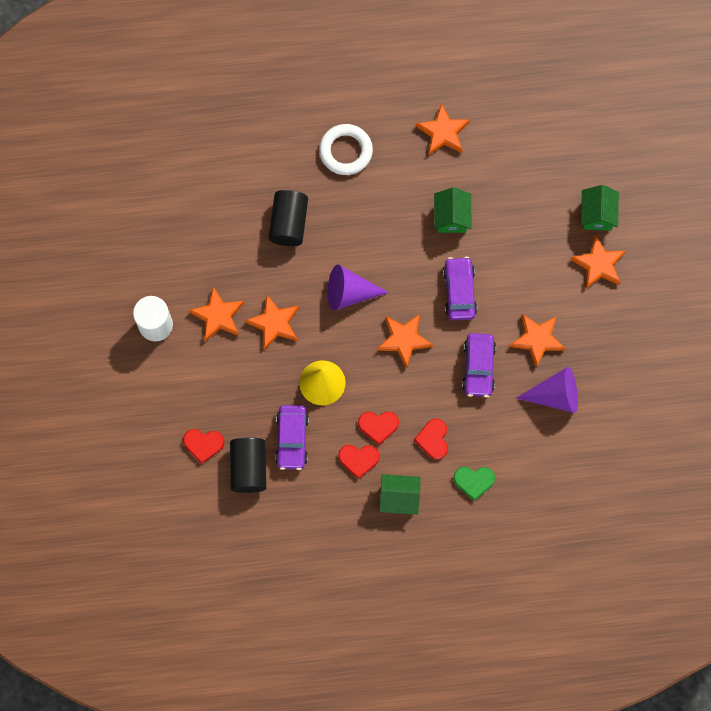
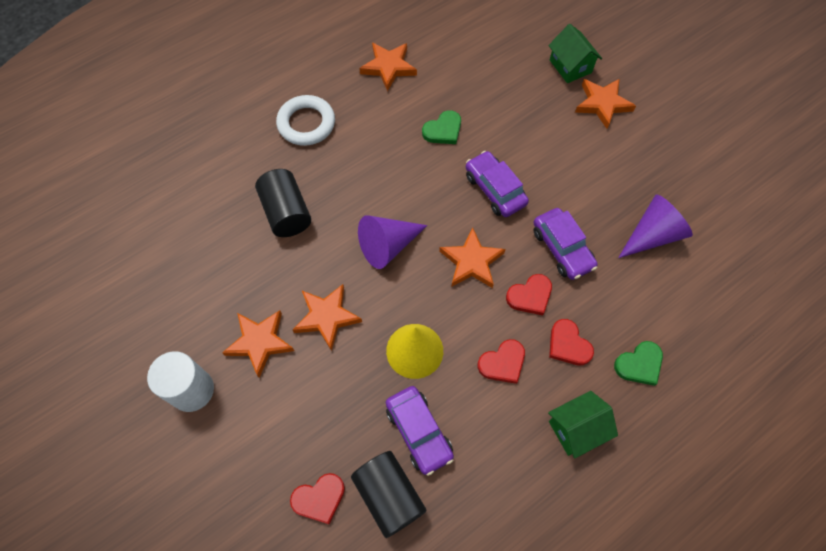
camera: 30 degrees left, 10 degrees down
(358, 459) = (505, 412): red heart -> red heart (530, 296)
(451, 217) = (443, 130): green house -> green heart
(537, 339) = (597, 194): orange star -> none

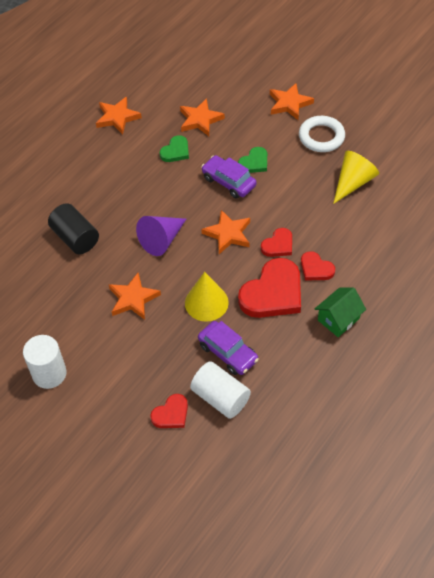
camera: 15 degrees left, 10 degrees down
(260, 342) = (88, 329): orange star -> orange star (200, 120)
(306, 123) = (67, 173): white ring -> white ring (321, 137)
(389, 495) = (220, 397): black cylinder -> white cylinder
(502, 363) = (273, 293): red heart -> red heart, size x1.91
(562, 248) = (291, 208): purple car -> none
(570, 66) = (257, 83): green house -> none
(639, 364) = (369, 267): green heart -> green heart (254, 162)
(652, 235) = (353, 182): purple cone -> yellow cone

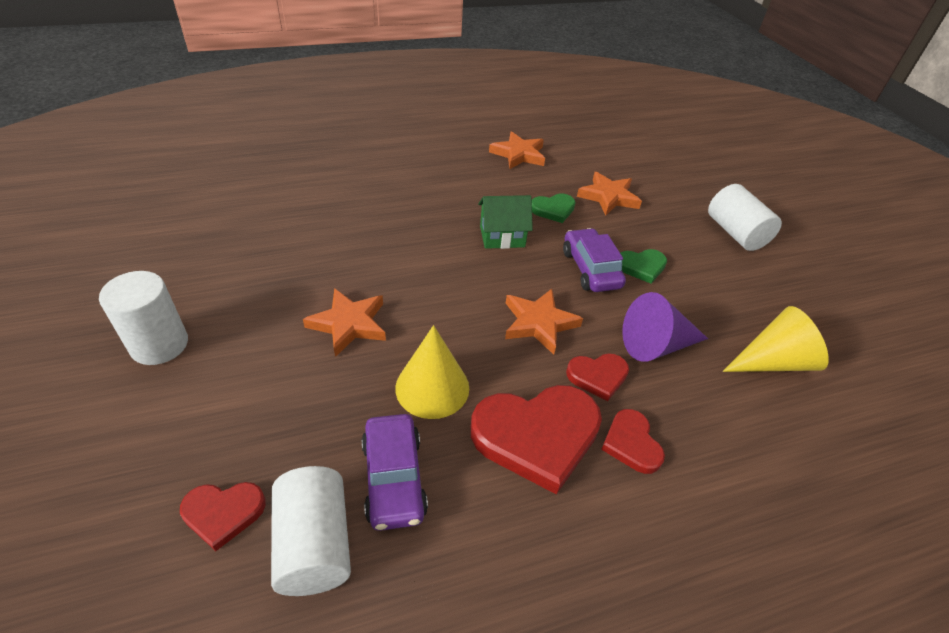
camera: 30 degrees right, 10 degrees down
(75, 238) = (359, 227): black cylinder -> none
(162, 240) = (450, 283): purple cone -> purple cone (656, 345)
(289, 103) = (735, 233): orange star -> white cylinder
(321, 137) = (757, 286): white ring -> none
(338, 319) = (613, 551): green house -> green house (502, 236)

